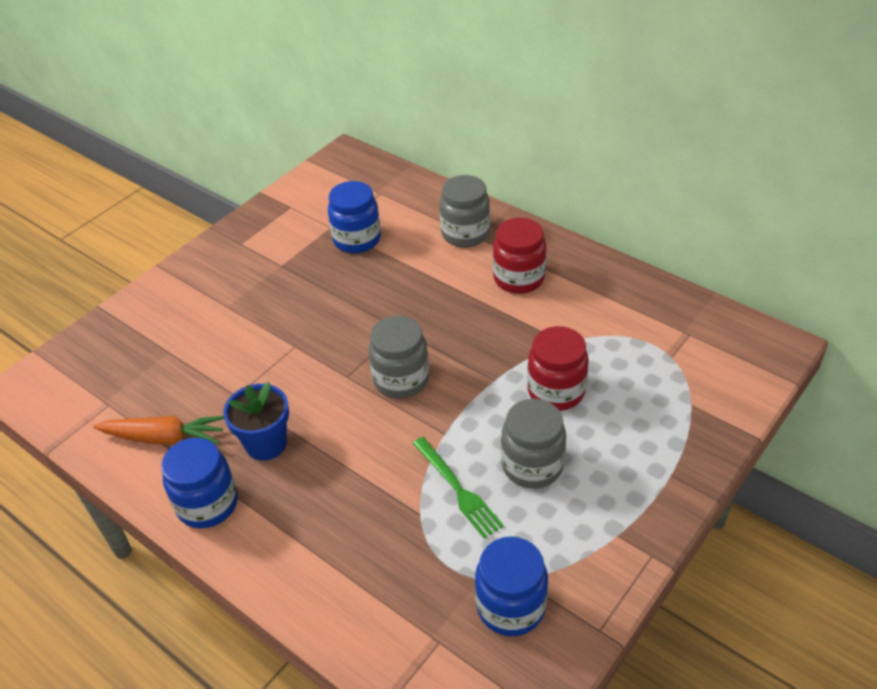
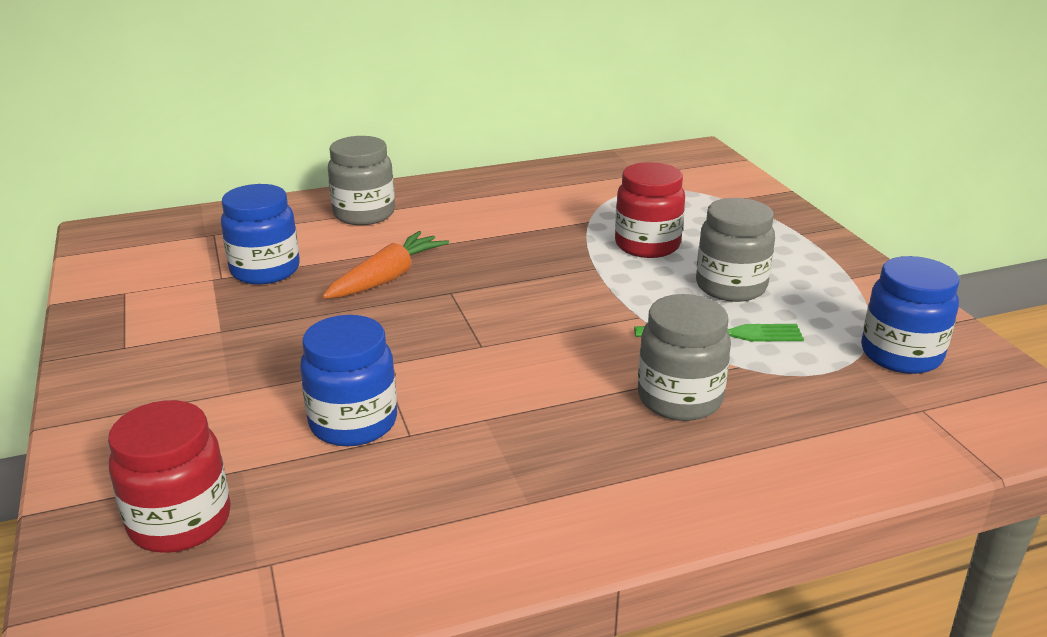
camera: 60 degrees left, 15 degrees down
(165, 437) = (412, 521): orange carrot -> orange carrot (387, 278)
(207, 504) = (582, 516): blue jar -> blue jar (353, 423)
(266, 444) = (525, 436): blue flower pot -> none
(401, 379) = (530, 315): grey jar -> grey jar (679, 399)
(519, 278) = (472, 212): red jar -> red jar (180, 521)

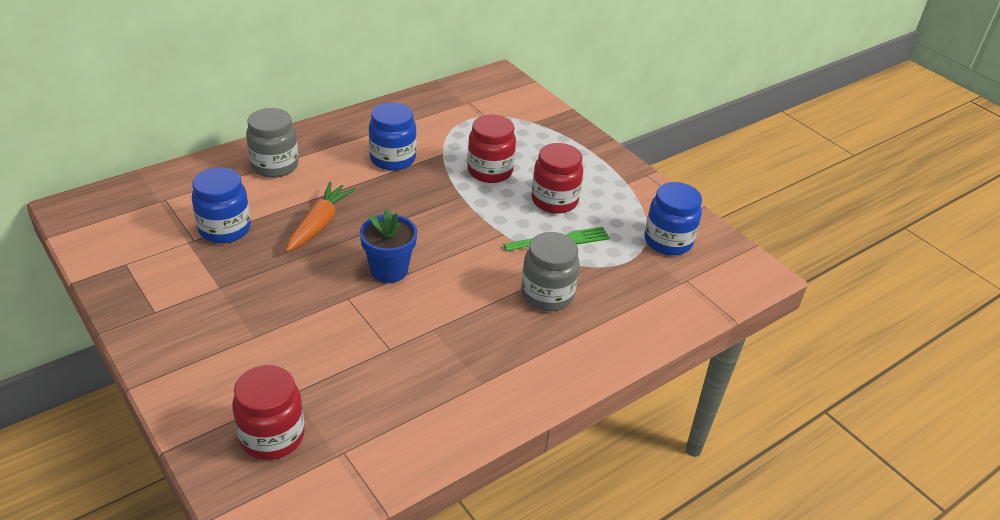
camera: 20 degrees left, 10 degrees up
(353, 423) = (349, 346): blue jar -> blue jar (393, 159)
(455, 339) = (389, 270): none -> blue flower pot
(731, 287) = (554, 201): grey jar -> red jar

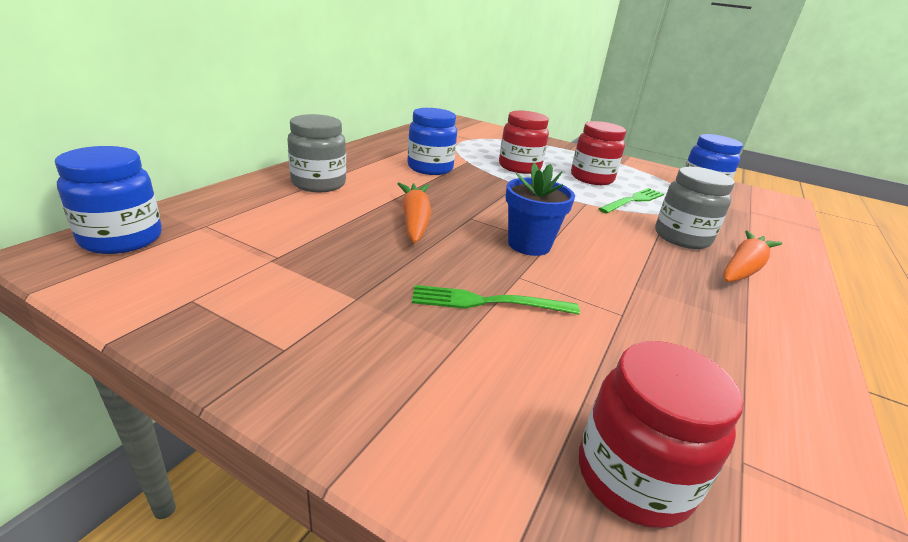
camera: 25 degrees left, 10 degrees down
(225, 229) = (310, 240): blue jar -> blue jar (122, 239)
(302, 313) = (487, 302): none -> green fork
(560, 339) = (743, 268): none -> orange carrot

